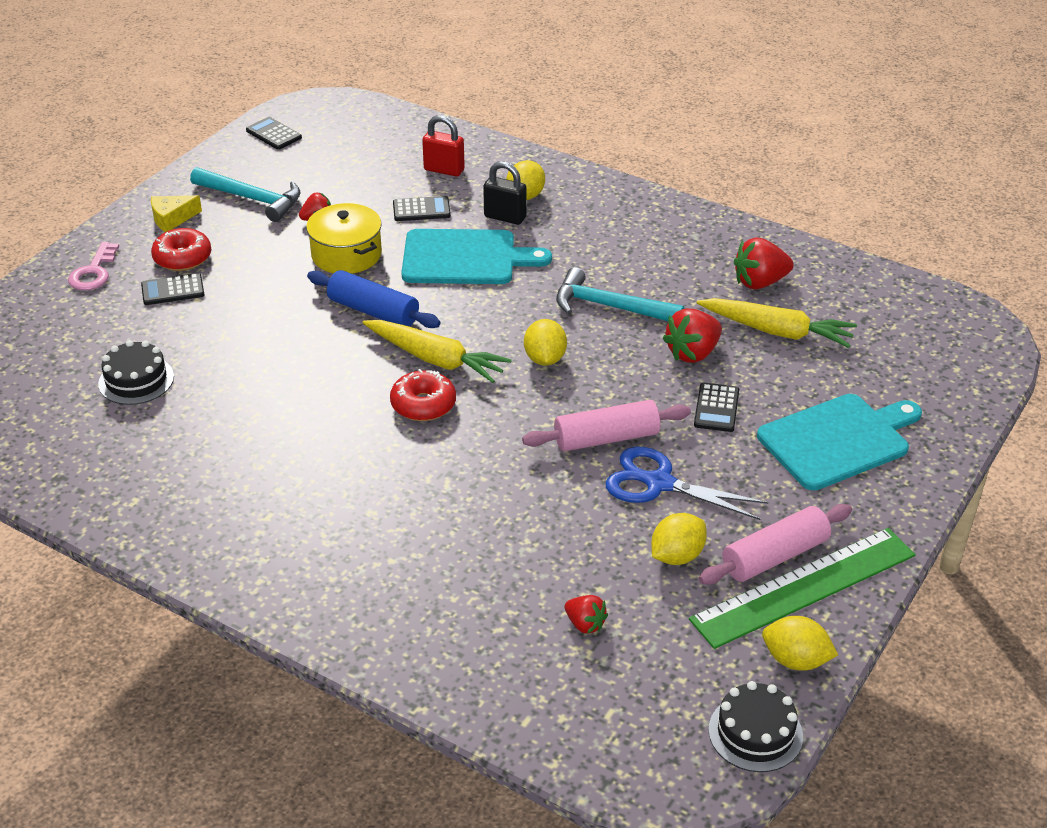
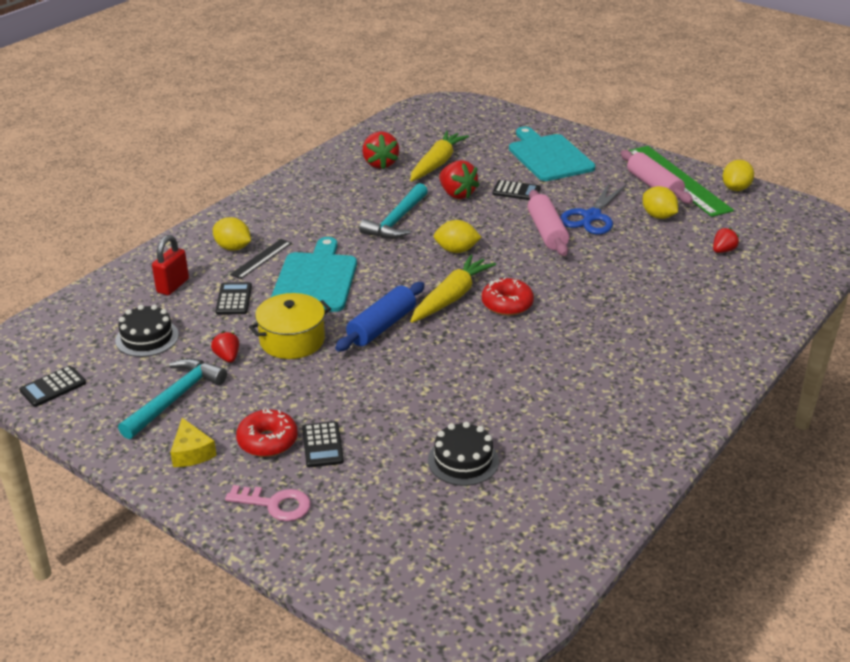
camera: 85 degrees left, 5 degrees down
(505, 217) = (261, 258): black padlock -> black ruler
(755, 733) = (792, 205): black cake -> black cake (147, 338)

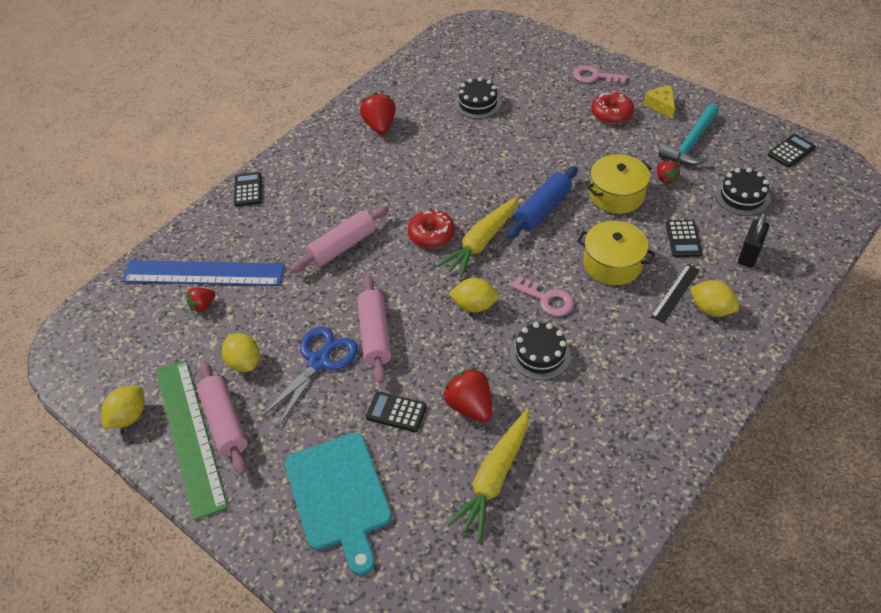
camera: 175 degrees left, 15 degrees up
(173, 286) = (749, 255): red padlock -> black padlock
(315, 279) = (612, 264): turquoise cutting board -> yellow pot
(322, 445) = (573, 112): black calculator -> black calculator (248, 190)
(380, 164) = (572, 478): red strawberry -> red strawberry (380, 126)
(386, 254) = (547, 299): none -> pink key
(397, 220) = (540, 354): turquoise hammer -> black cake
(602, 294) = (342, 247): none -> pink rolling pin
(740, 273) = (203, 273): none -> blue ruler

